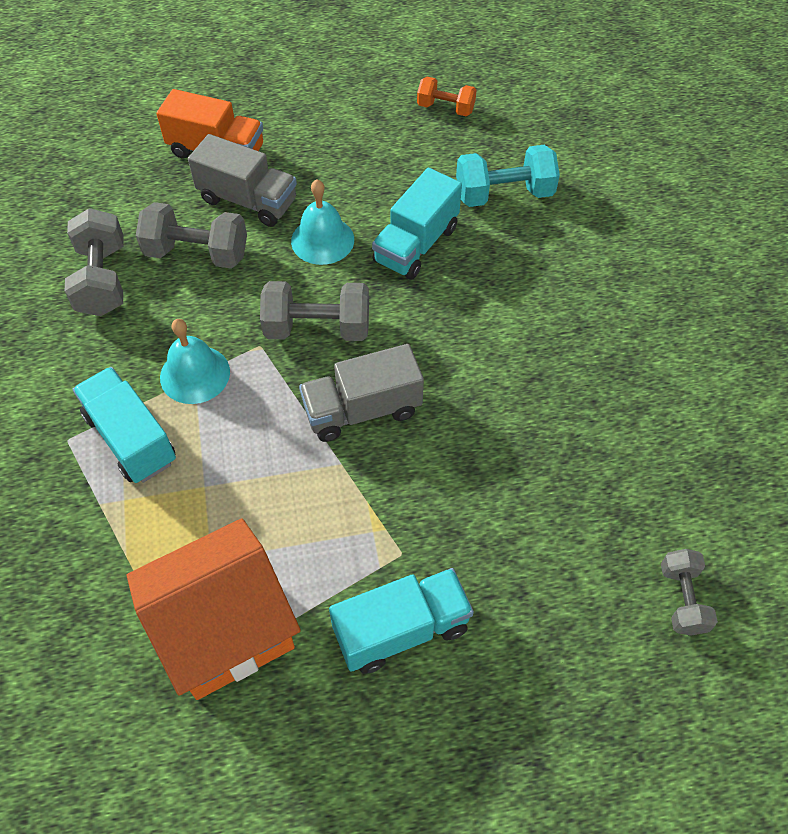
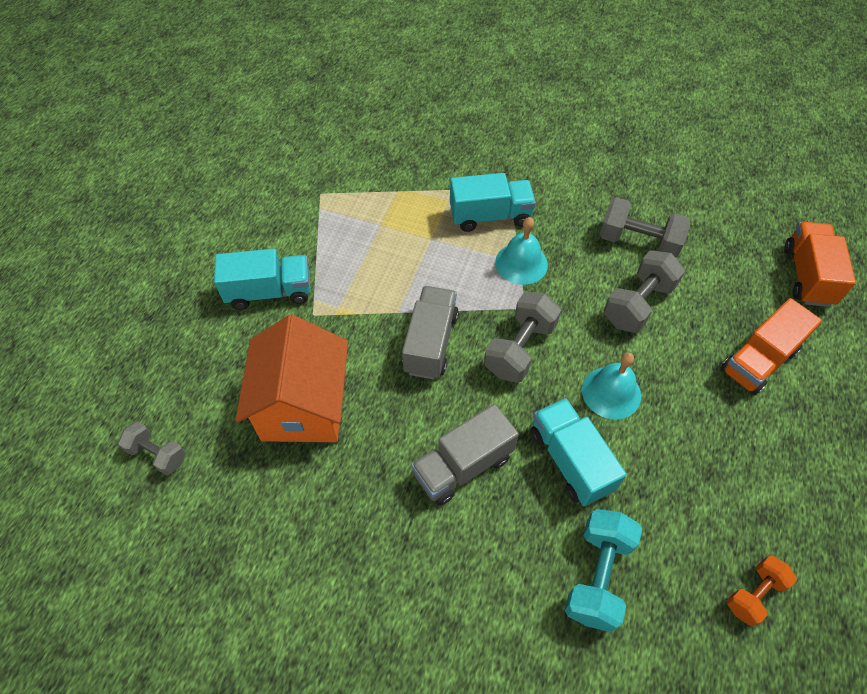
camera: 120 degrees right, 0 degrees up
(84, 140) = (807, 276): none -> orange truck
(225, 629) = (335, 216): orange house -> orange house (303, 406)
(248, 201) = (684, 359): grey truck -> grey truck (463, 466)
(401, 629) = (269, 292): turquoise truck -> turquoise truck turned 105 degrees counterclockwise

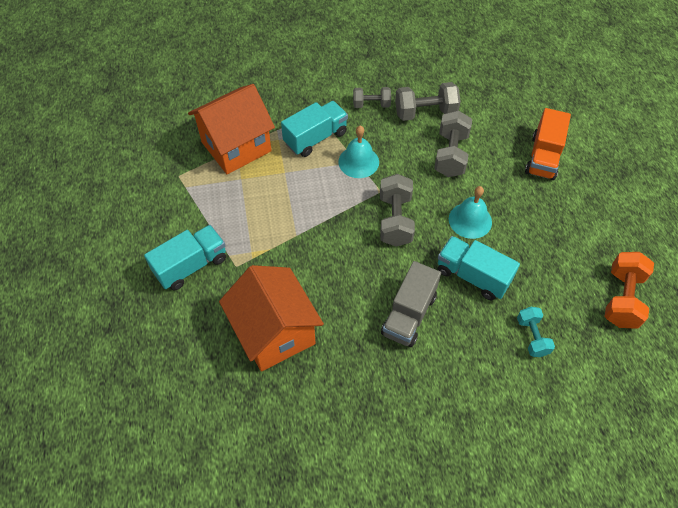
camera: 30 degrees left, 0 degrees up
(157, 454) = (190, 421): grey dumbbell -> grey dumbbell (371, 104)
(399, 189) = (236, 147): none -> orange house
(430, 343) = (333, 245): grey truck -> none
(597, 575) = (532, 337): turquoise dumbbell -> turquoise dumbbell, size x0.63
(754, 594) = (622, 298): orange dumbbell -> orange dumbbell, size x1.59
(807, 276) = (539, 89): orange truck -> none

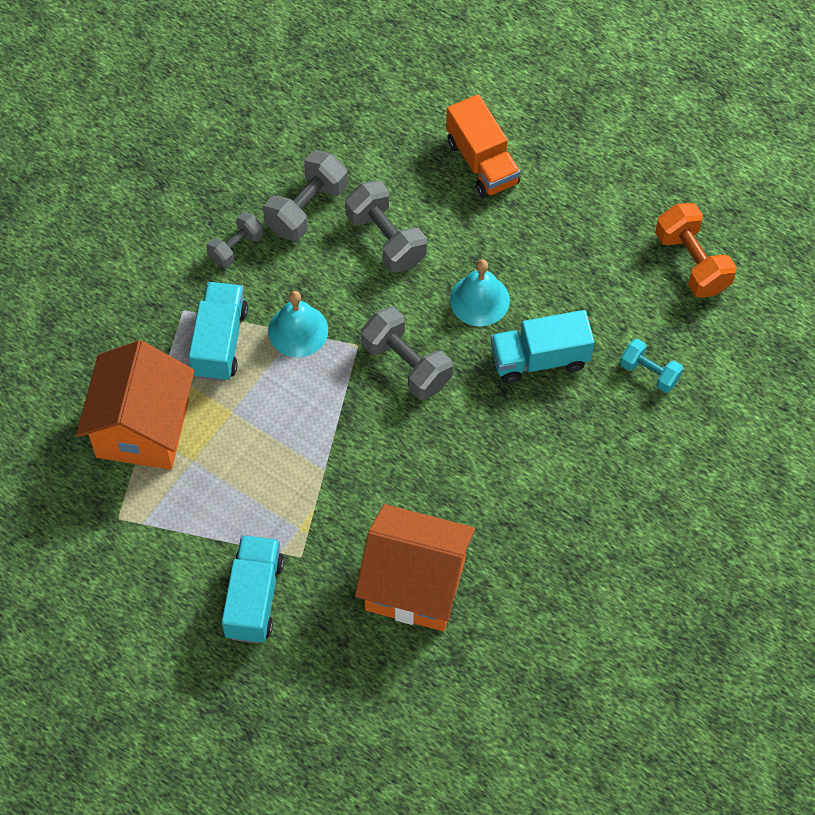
camera: 45 degrees left, 5 degrees up
(409, 314) = (520, 452): grey truck -> none

